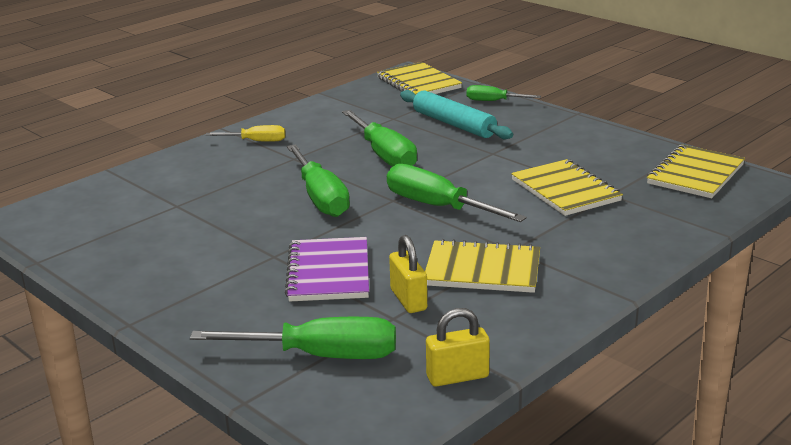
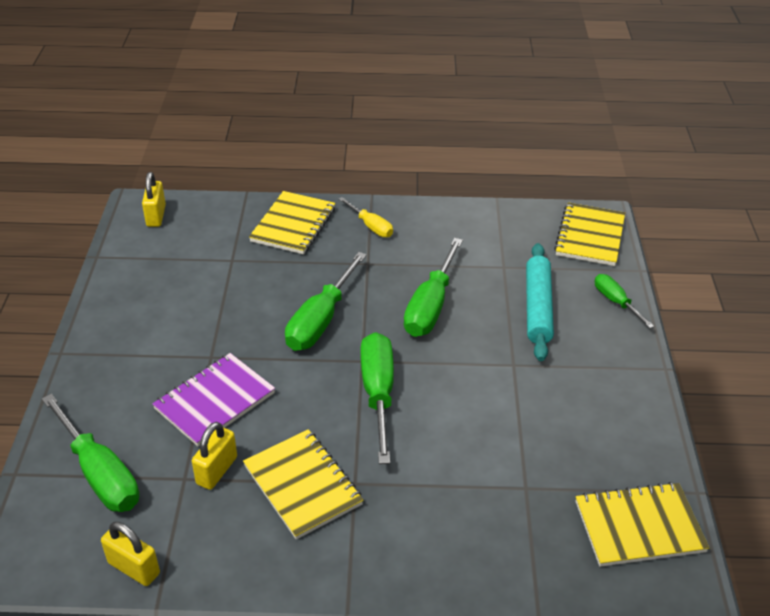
camera: 45 degrees right, 15 degrees up
(47, 216) = (156, 216): none -> yellow padlock
(565, 190) = (497, 453): yellow notebook -> yellow notebook (293, 225)

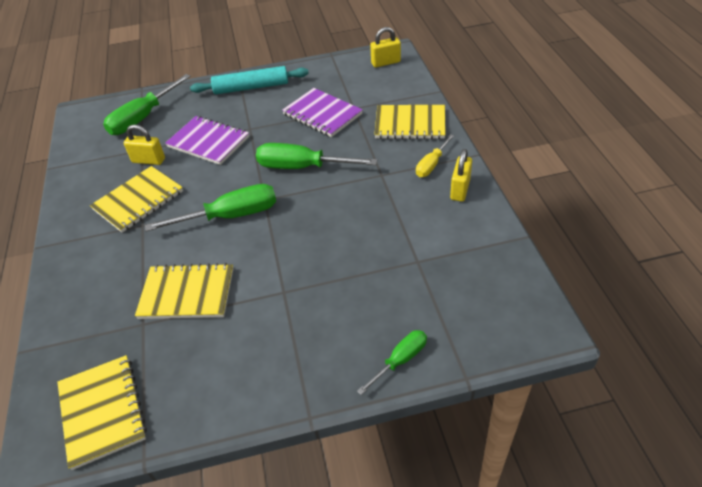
camera: 80 degrees right, 5 degrees up
(134, 568) = (75, 152): yellow padlock -> yellow padlock (460, 189)
(226, 287) = (322, 114): none -> purple notebook
(430, 306) = (341, 223): green screwdriver -> none
(537, 307) = (366, 296): turquoise rolling pin -> turquoise rolling pin (251, 87)
(590, 236) = (503, 323): yellow notebook -> yellow notebook (187, 293)

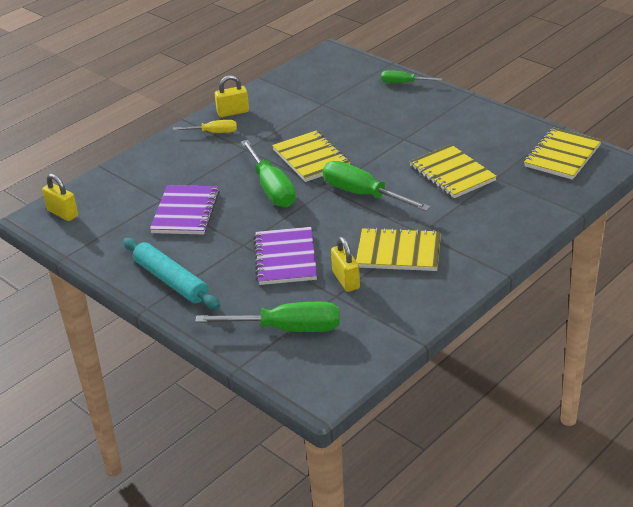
camera: 125 degrees left, 10 degrees down
(410, 124) = (164, 161): yellow notebook -> yellow notebook (311, 158)

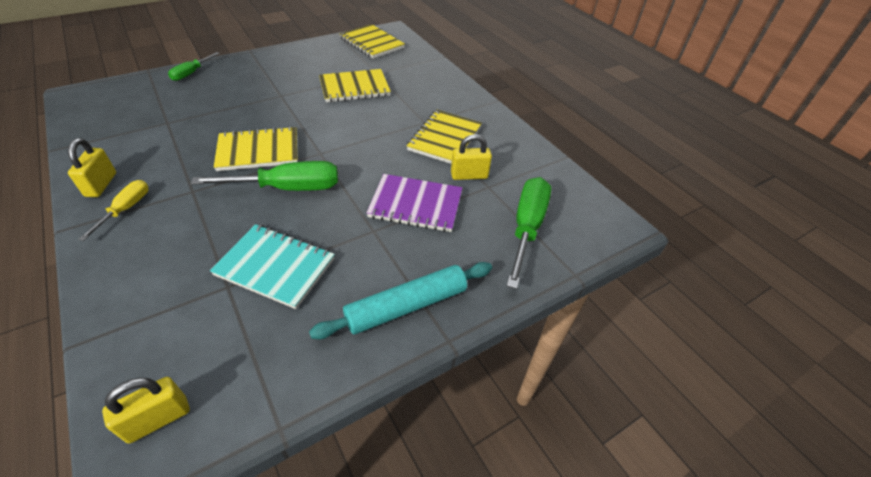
camera: 80 degrees left, 10 degrees up
(185, 212) = (275, 267): purple notebook -> turquoise notebook
(363, 194) = (347, 136): green screwdriver -> none

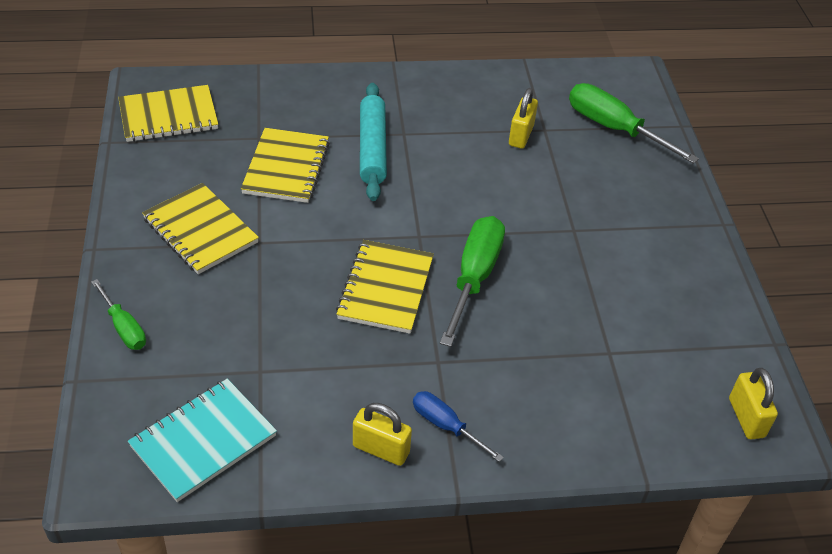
camera: 65 degrees left, 0 degrees up
(126, 209) = (446, 426): yellow screwdriver -> blue screwdriver
(275, 267) = (597, 312): turquoise notebook -> turquoise notebook (203, 441)
(406, 306) = (679, 236): turquoise rolling pin -> turquoise rolling pin (372, 148)
(415, 205) = (549, 188): purple notebook -> none
(445, 138) = (446, 129): yellow notebook -> yellow notebook (200, 231)

